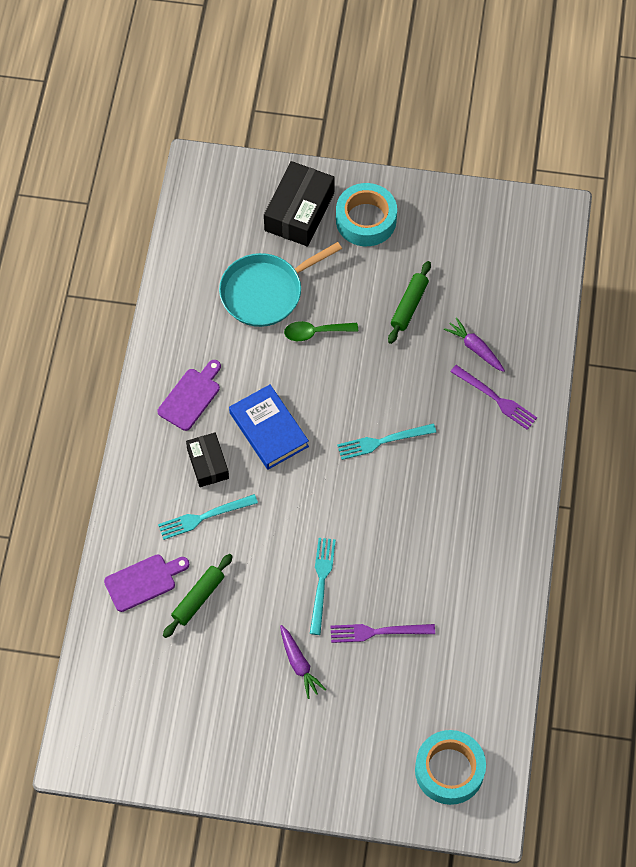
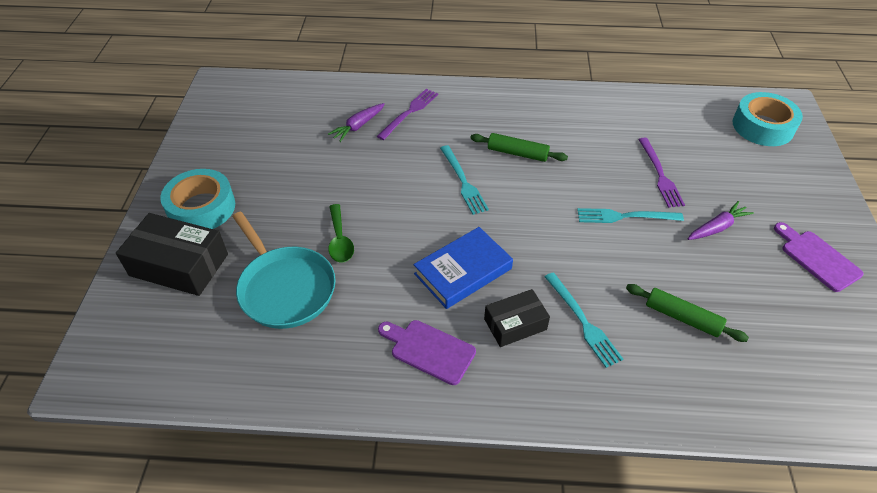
camera: 95 degrees left, 15 degrees down
(143, 581) = (683, 375): purple cutting board -> purple cutting board (817, 258)
(409, 305) = (310, 171): green rolling pin -> green rolling pin (517, 153)

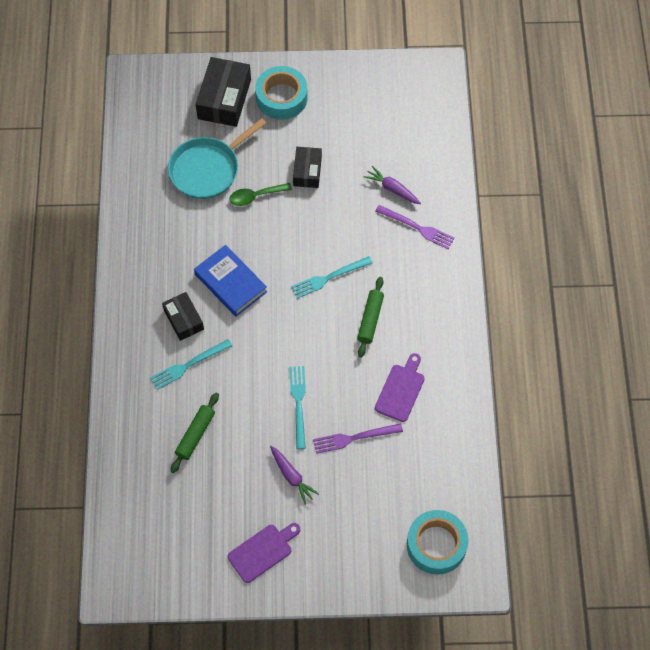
camera: 85 degrees right, 15 degrees up
(316, 191) = (307, 171): none -> black box
(429, 350) = (159, 266): purple cutting board -> purple cutting board (401, 390)

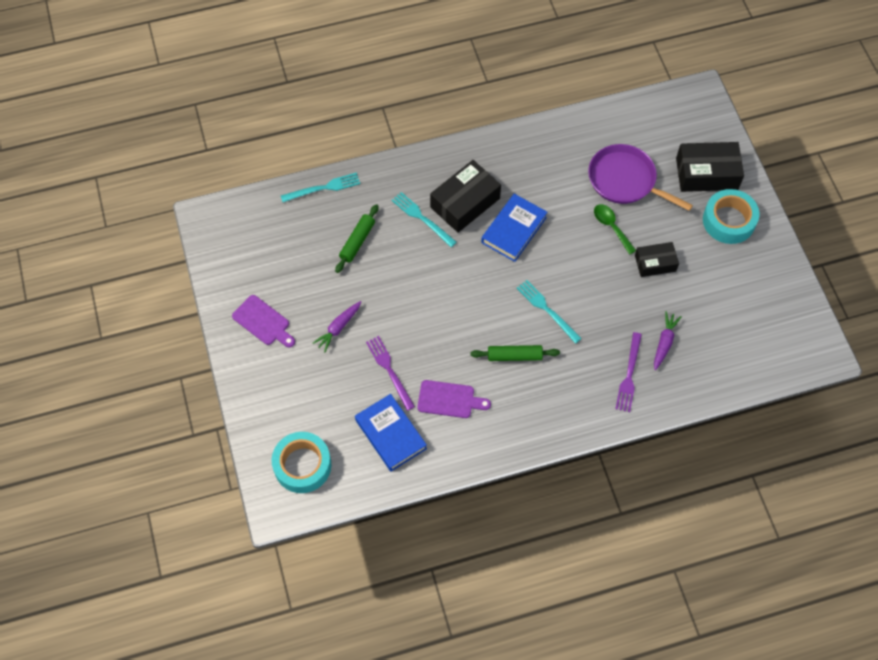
camera: 75 degrees right, 0 degrees up
(183, 320) = (465, 203): black box -> black box, size x1.64
(195, 435) = (357, 241): green rolling pin -> green rolling pin turned 75 degrees counterclockwise
(207, 169) = (625, 180): turquoise pan -> purple pan
(298, 403) = (410, 316): turquoise fork -> turquoise fork (323, 188)
(424, 453) = (390, 434): none -> blue book

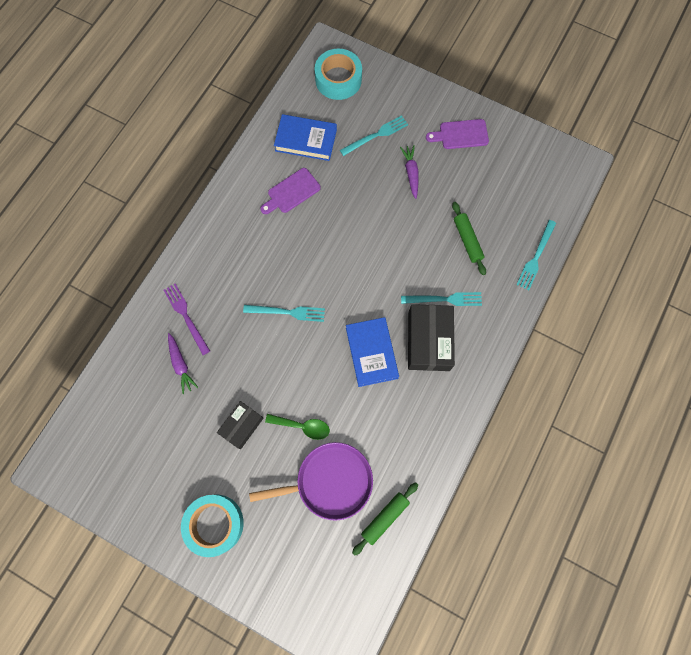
camera: 135 degrees right, 10 degrees up
(329, 384) = (376, 135): none -> turquoise fork
(389, 370) = (349, 176): purple fork -> none
(514, 356) = (278, 258): green rolling pin -> green rolling pin (385, 518)
(706, 174) = (269, 556): black box -> none

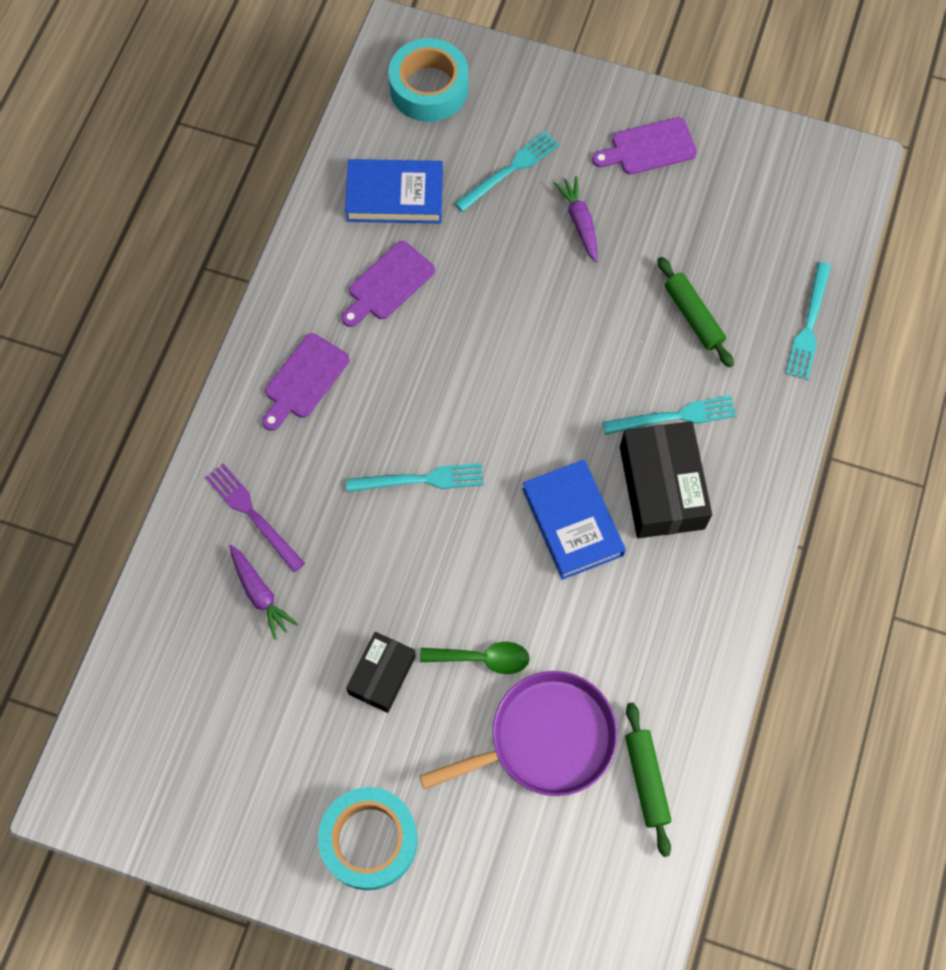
camera: 10 degrees left, 5 degrees down
(232, 241) = (304, 380): none -> purple cutting board
(385, 518) = (646, 780): green rolling pin -> green rolling pin turned 45 degrees counterclockwise

